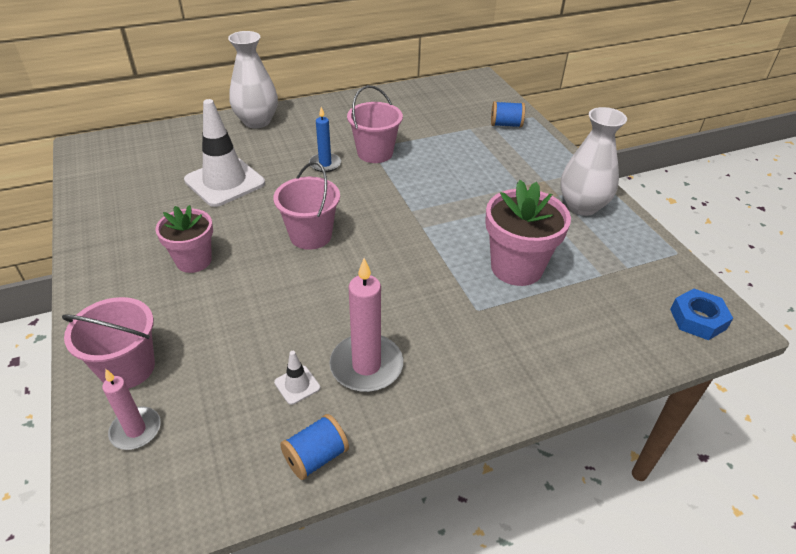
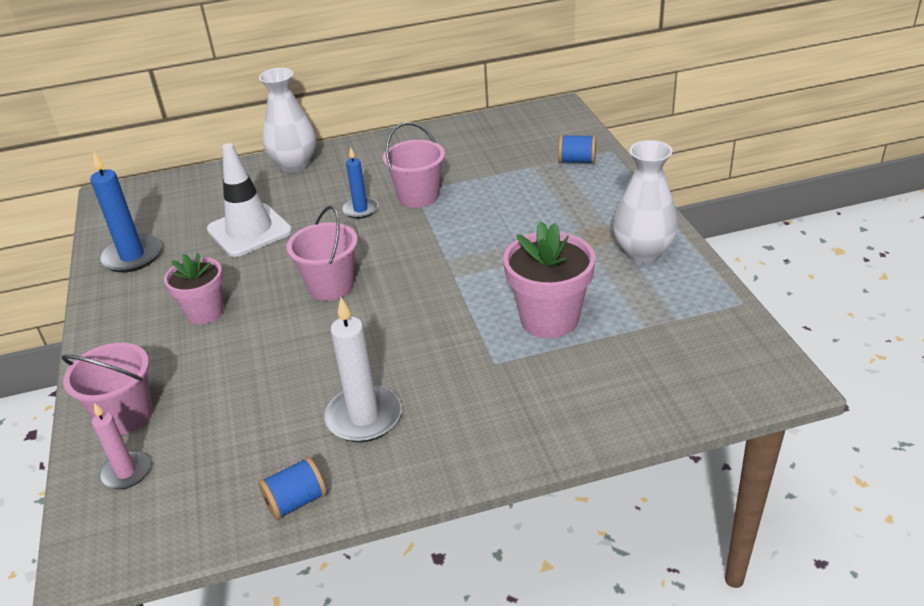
camera: 10 degrees right, 5 degrees down
(114, 205) = (132, 256): none -> blue candle
(297, 385) = (289, 434): white traffic cone -> none
(366, 366) = (364, 417): pink candle -> white candle
(698, 319) = (743, 374): blue nut -> none

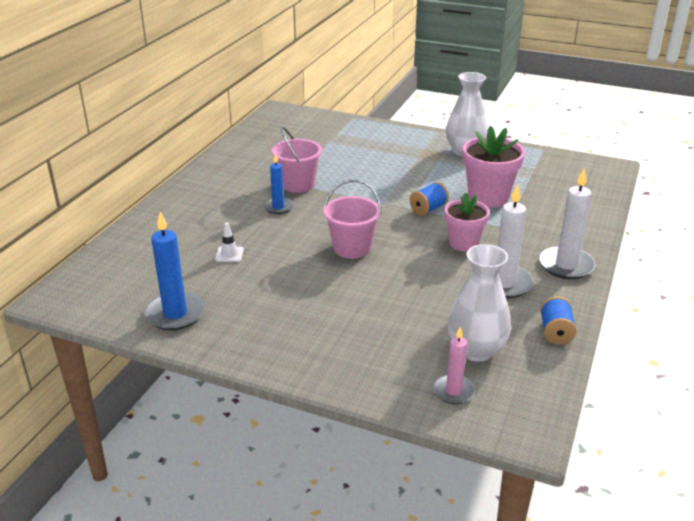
camera: 55 degrees left, 5 degrees down
(125, 415) = (387, 374): pink bucket -> none
(205, 312) = (307, 304): pink flower pot -> pink flower pot (463, 243)
(249, 231) = (229, 254): white traffic cone -> white traffic cone, size x0.42
(294, 164) = (170, 209): white vase -> white vase (476, 350)
(456, 449) = (566, 265): none -> white candle
(577, 161) = (347, 129): blue spool -> blue spool (428, 209)

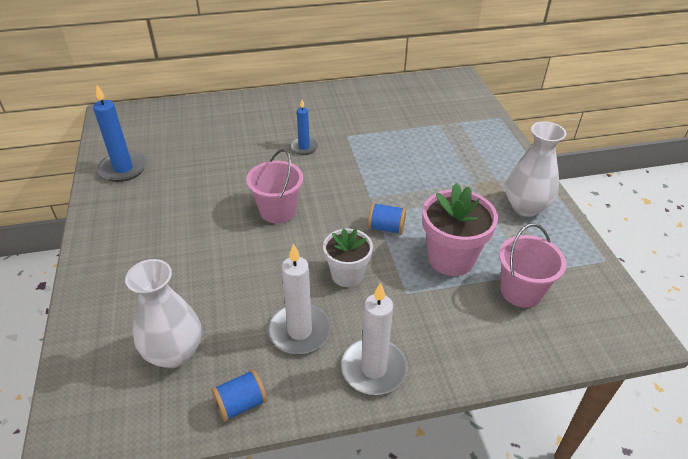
camera: 55 degrees right, 10 degrees up
(229, 254) = (216, 156): white traffic cone -> none
(298, 184) = (349, 141): pink bucket -> pink bucket (521, 291)
(453, 391) = (104, 361): pink candle -> none
(463, 243) = (347, 275): pink flower pot -> white flower pot

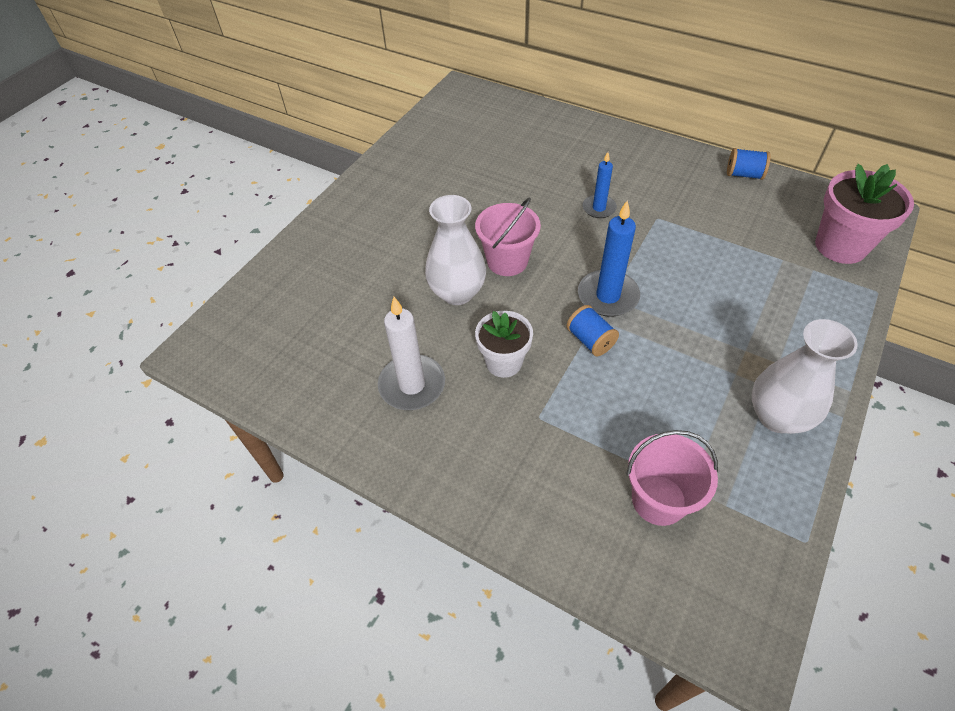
camera: 45 degrees right, 10 degrees up
(123, 169) = (422, 148): blue candle -> blue candle (608, 296)
(174, 353) = (309, 336): white vase -> white vase (457, 292)
(241, 404) = (312, 411): blue spool -> blue spool (744, 174)
(373, 369) = (435, 463): white candle -> none
(451, 258) = (622, 414): pink flower pot -> pink flower pot (840, 246)

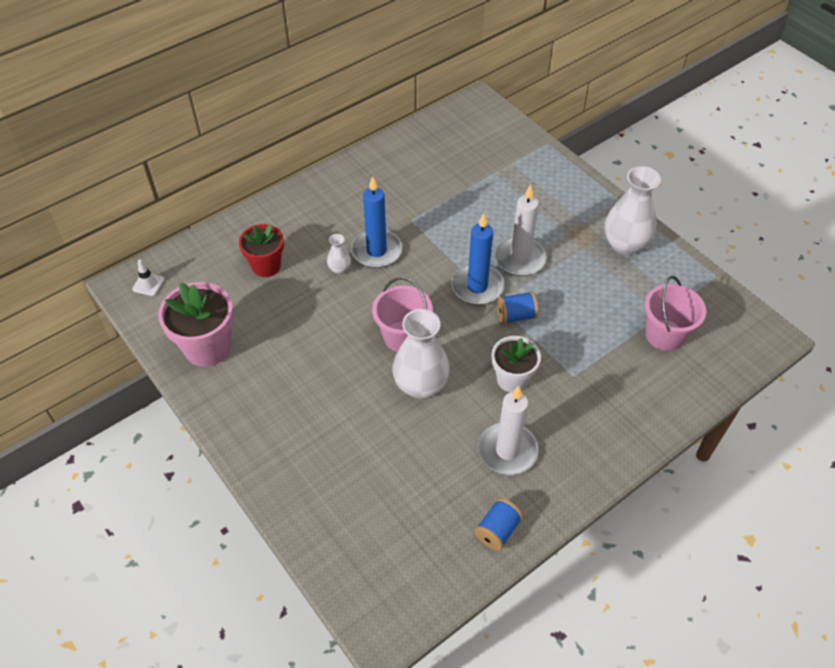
camera: 70 degrees left, 0 degrees up
(468, 97) = (148, 284): none -> white traffic cone
(530, 149) = (266, 266): none -> red flower pot
(559, 192) = (340, 269): none -> white vase
(599, 208) = (376, 251): blue candle -> blue candle, size x1.62
(673, 319) = (519, 259): none -> white candle
(744, 174) = (394, 148): blue spool -> blue spool (497, 530)
(840, 246) = (498, 138): pink flower pot -> pink flower pot (207, 347)

